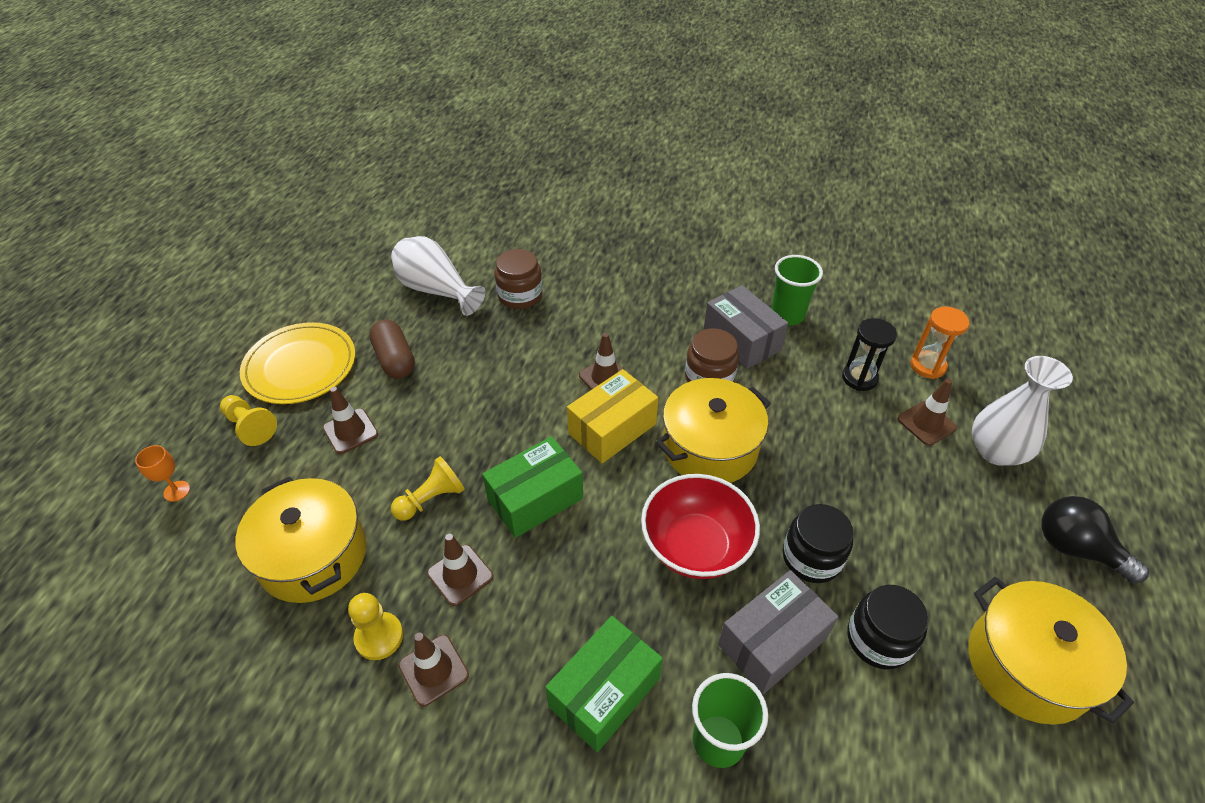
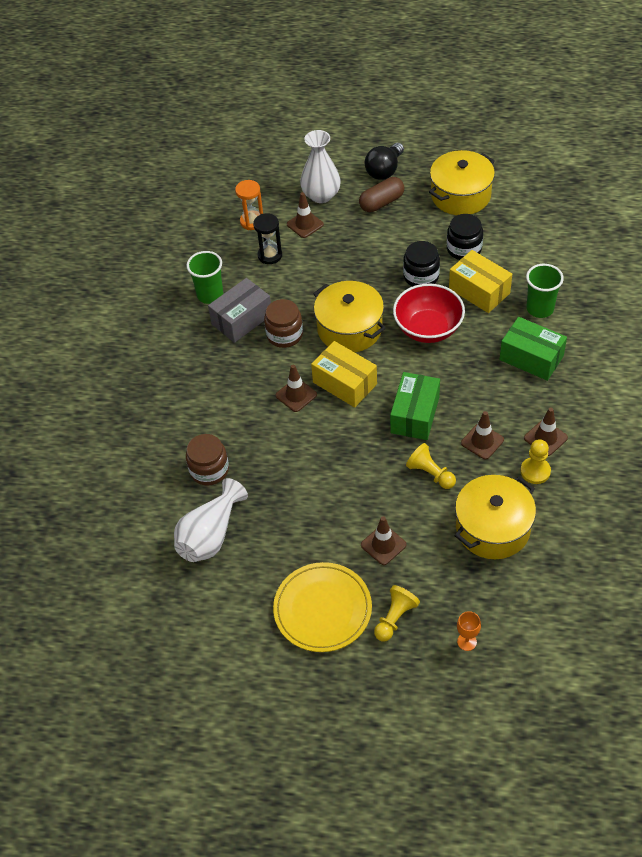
camera: 95 degrees left, 5 degrees up
(395, 360) = (302, 540): brown capsule -> brown capsule (381, 203)
(535, 499) = (415, 415): green box -> green box turned 60 degrees clockwise
(772, 641) = (479, 291): grey box -> yellow box

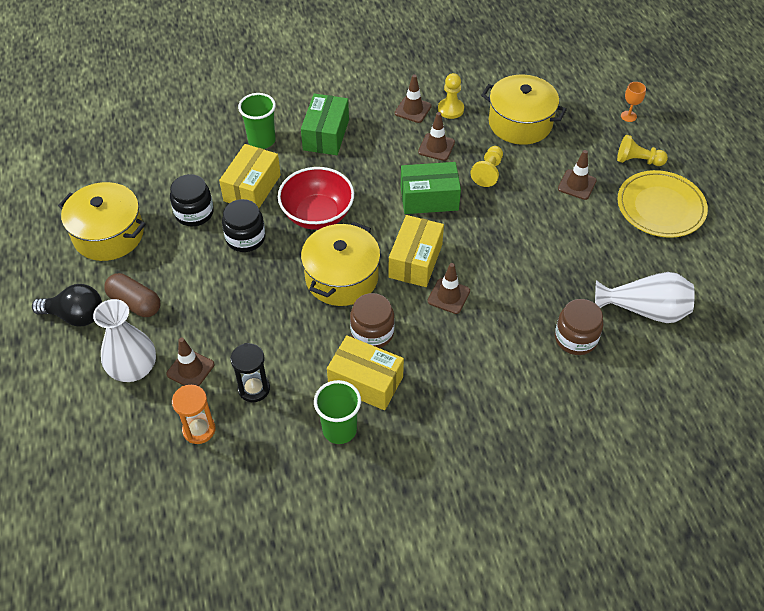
camera: 115 degrees left, 0 degrees up
(242, 319) = (365, 382): grey box -> yellow box

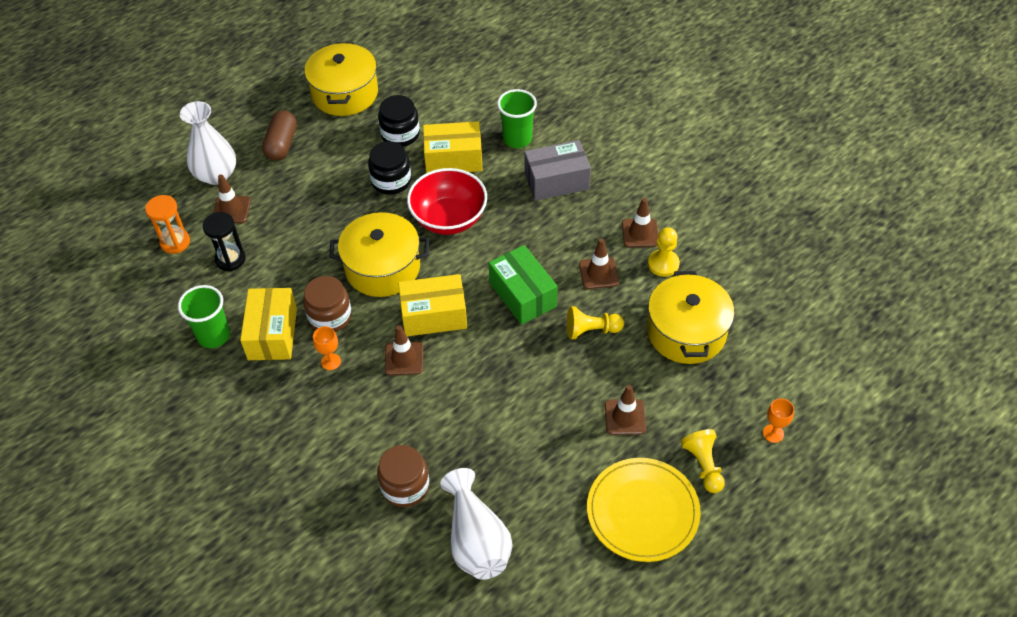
camera: 65 degrees right, 0 degrees up
(76, 316) = (251, 116): black light bulb -> none
(326, 135) = (556, 181): green box -> grey box
(422, 348) = (331, 361): none -> orange goblet

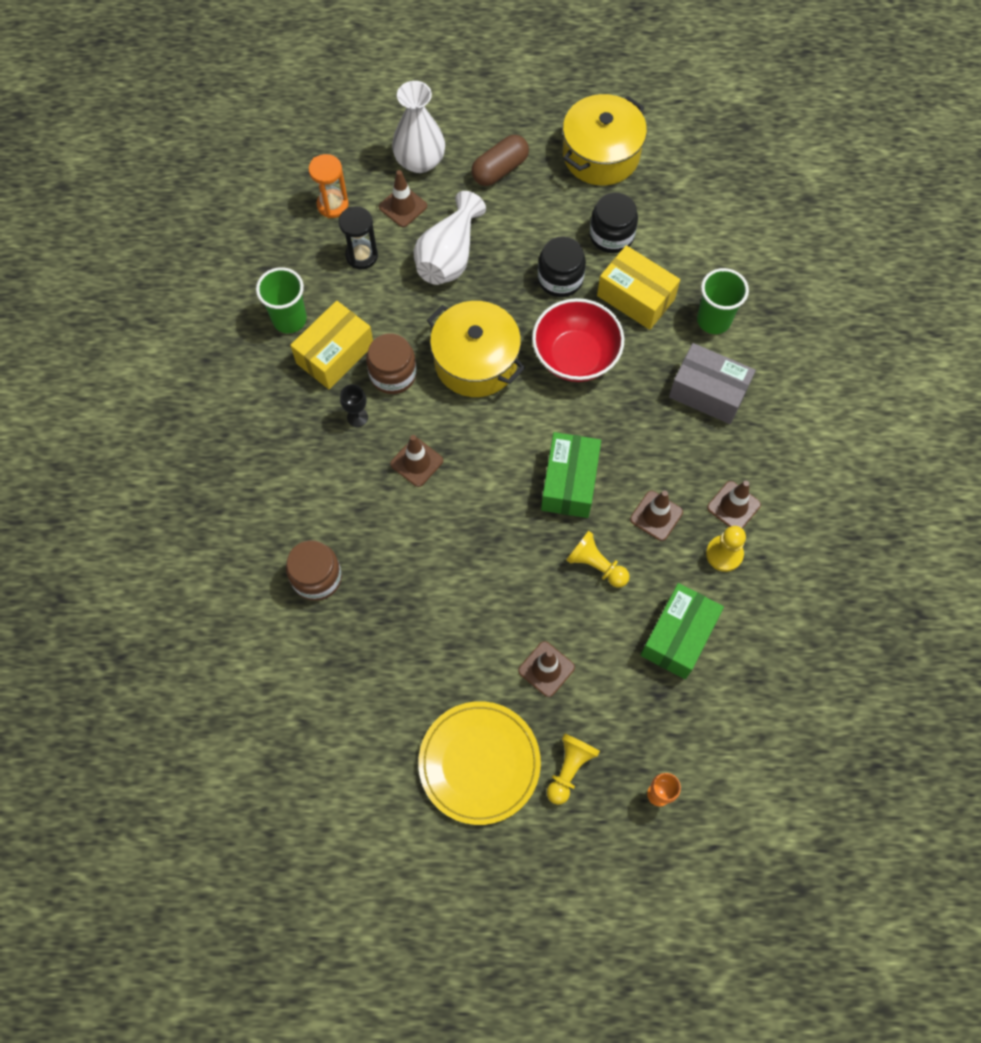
camera: 40 degrees right, 15 degrees up
(331, 361) = (357, 417): orange goblet -> black goblet
(434, 315) = (477, 441): yellow box -> none
(476, 540) = (328, 670): white vase -> white vase (449, 256)
(686, 332) = (678, 636): yellow pot -> green box

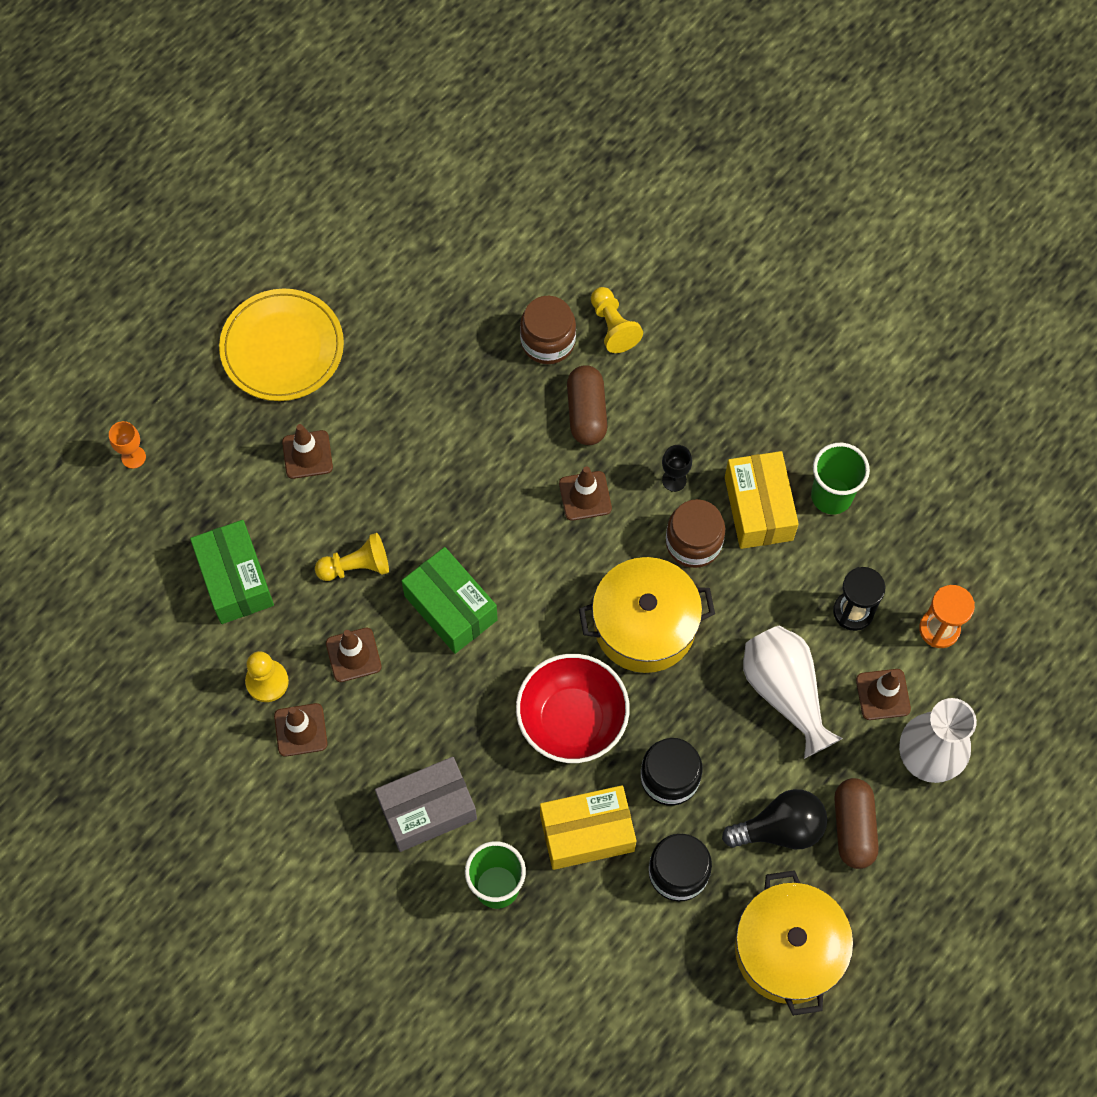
camera: 130 degrees right, 0 degrees up
(352, 508) = (586, 412): none -> brown capsule
(535, 203) = (780, 828): none -> black light bulb
(569, 769) = (215, 408): yellow pawn -> yellow pawn (613, 326)

